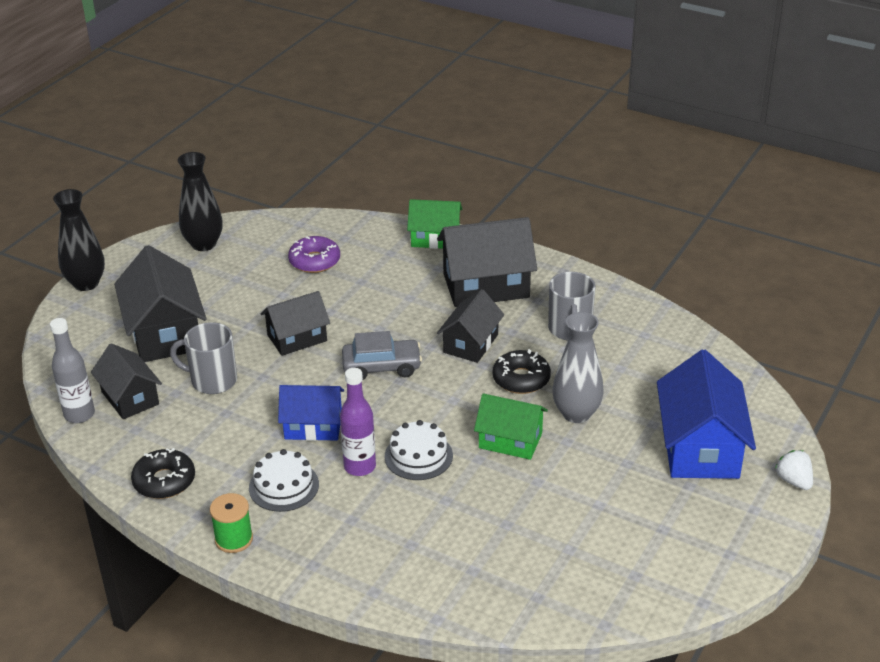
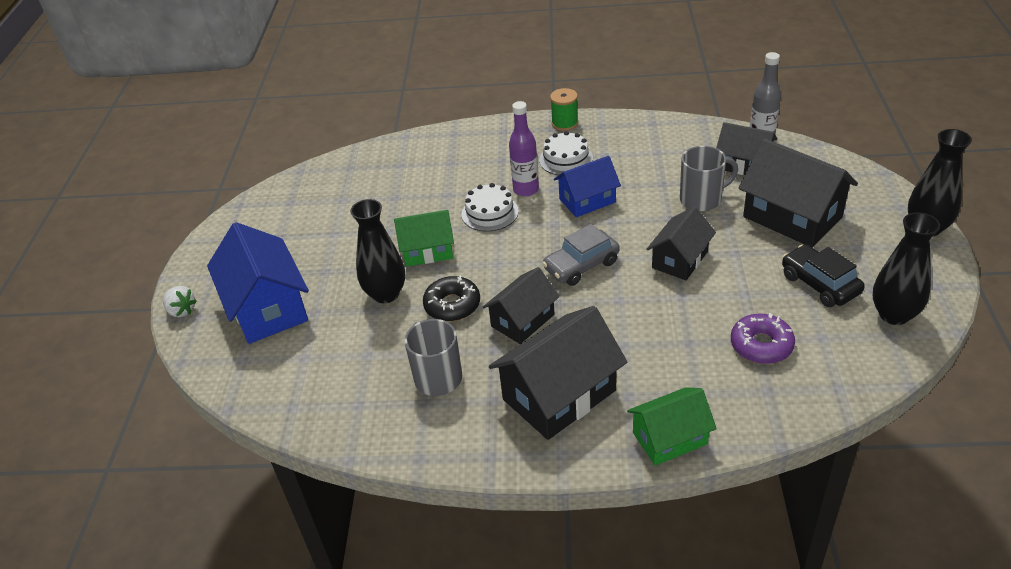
camera: 155 degrees right, 5 degrees up
(164, 481) = (647, 132): black donut -> none
(221, 280) = (820, 284): none -> black car
(470, 343) = (523, 320): black house -> black house turned 45 degrees clockwise
(576, 414) = (386, 294): grey vase -> black vase

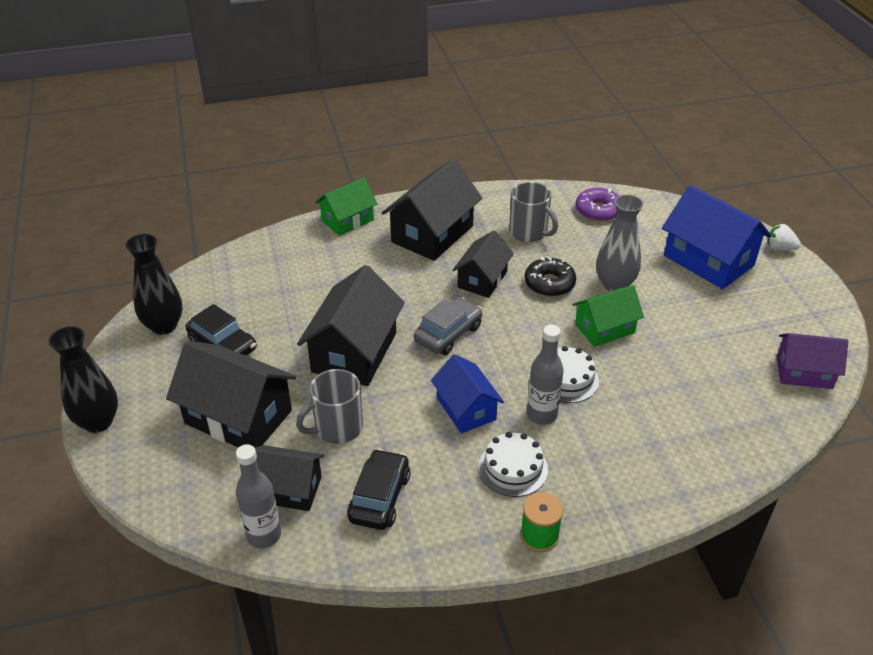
camera: 160 degrees right, 0 degrees up
(291, 194) = (804, 372): none -> purple house
(386, 294) = (614, 285): black vase -> grey vase
(526, 189) = (541, 415): purple bottle -> grey bottle
(587, 200) = (466, 409): blue house -> blue house turned 75 degrees counterclockwise
(672, 153) = (379, 497): none -> black car
(680, 259) = (354, 352): black house -> black house, size x1.61
(761, 345) = (280, 287): purple donut -> purple donut (598, 210)

